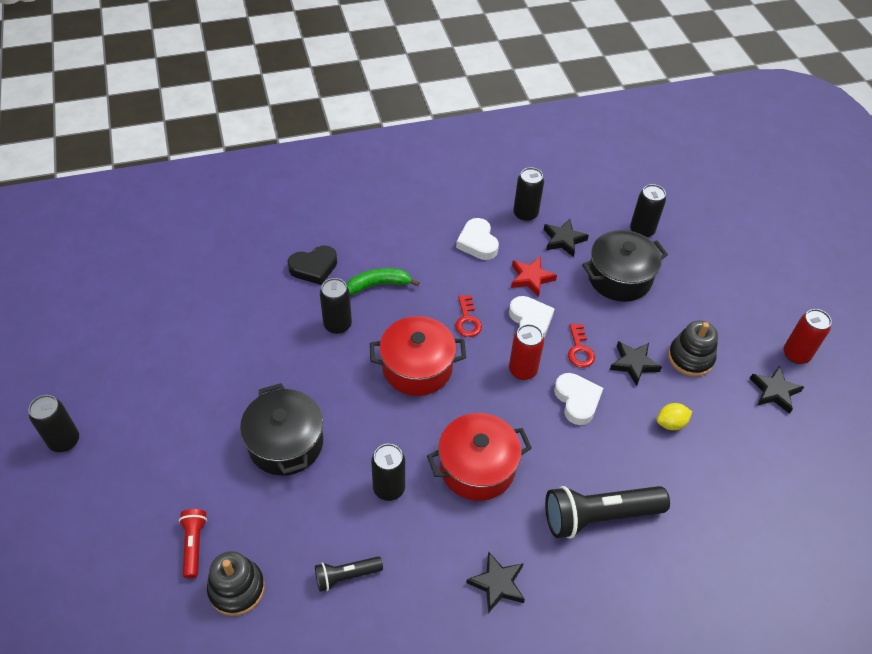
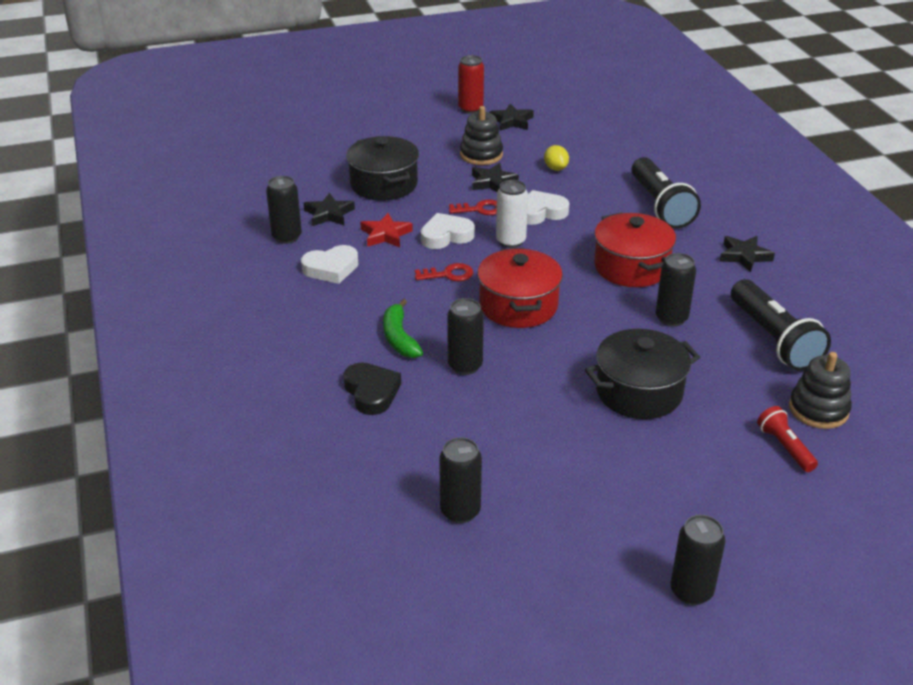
camera: 90 degrees left, 15 degrees down
(194, 544) = (784, 447): red flashlight -> red flashlight turned 75 degrees clockwise
(346, 576) = (774, 340): black flashlight -> black flashlight, size x1.91
(522, 370) = (510, 241): red can -> white can
(642, 231) = (317, 169): black can -> black can (460, 511)

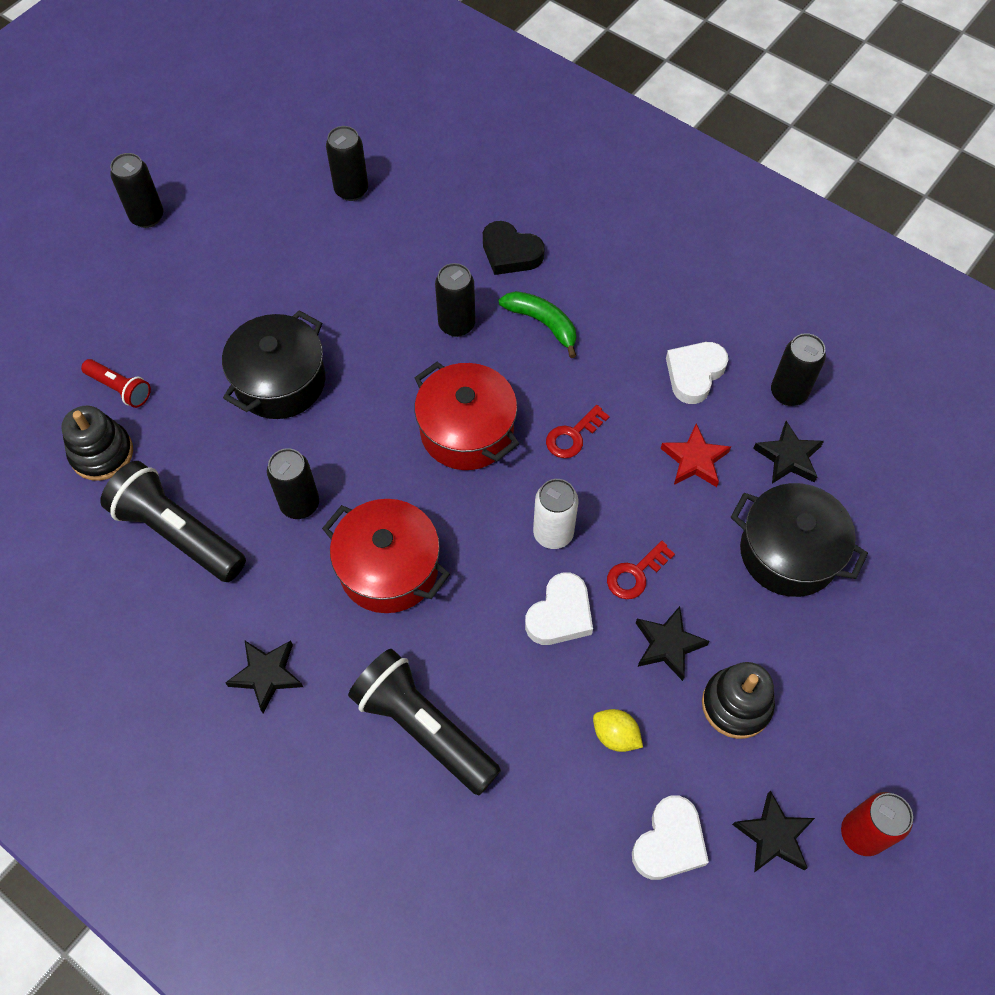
camera: 145 degrees right, 25 degrees up
(446, 236) = (630, 498): white heart -> white heart (669, 842)

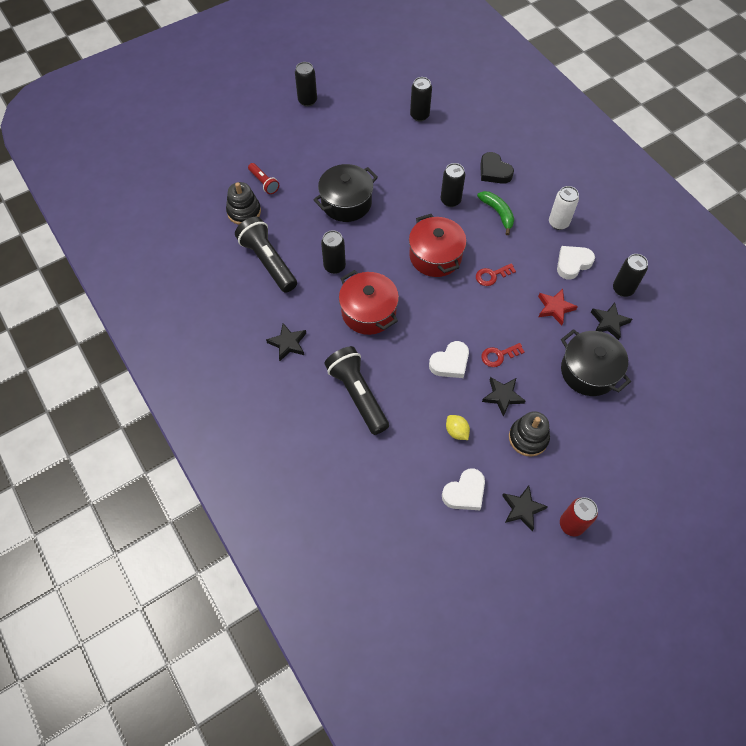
camera: 20 degrees right, 0 degrees up
(553, 533) = (462, 321): white can -> white can (558, 223)

